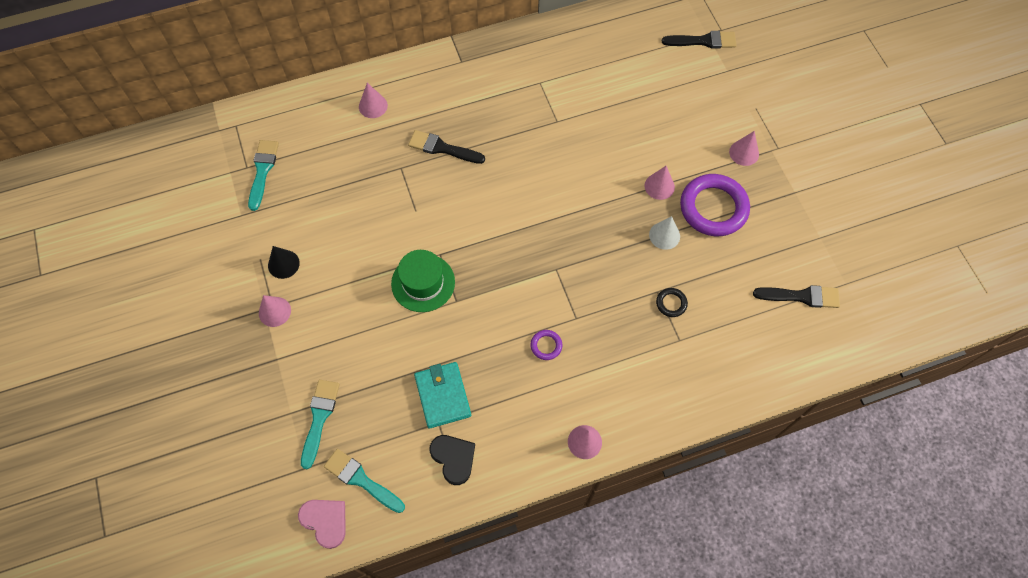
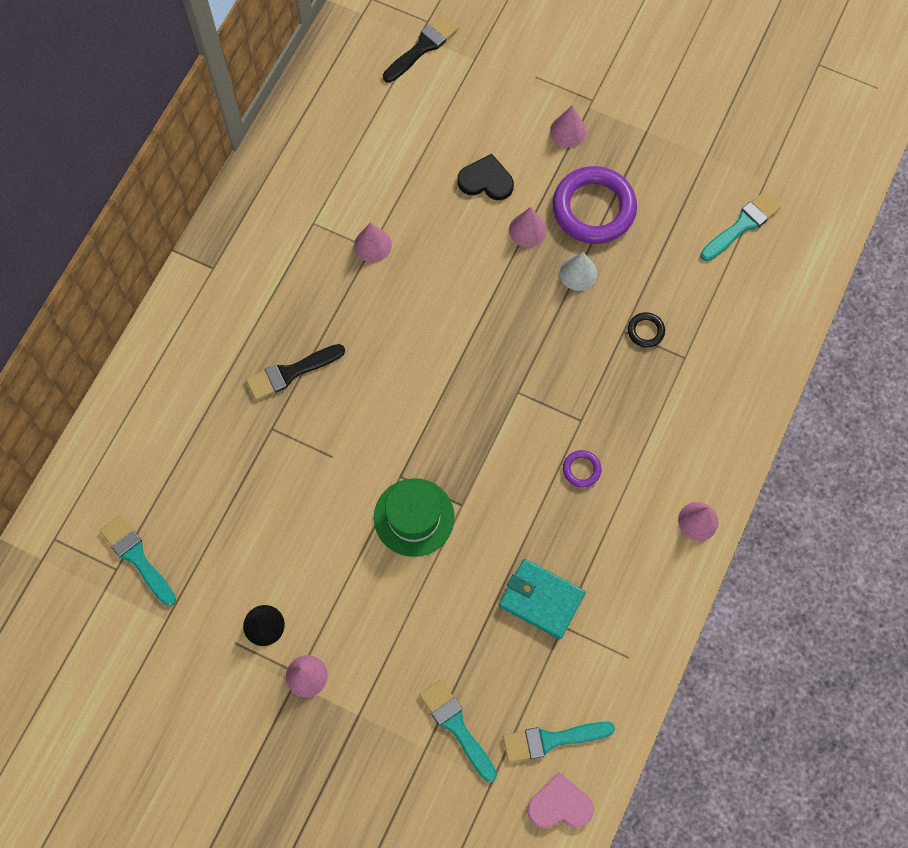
camera: 45 degrees left, 5 degrees up
(373, 106) = (174, 392): pink cone -> pink cone (373, 245)
(453, 458) = (608, 643): black heart -> black heart (486, 180)
(801, 296) = (742, 225): black brush -> turquoise brush

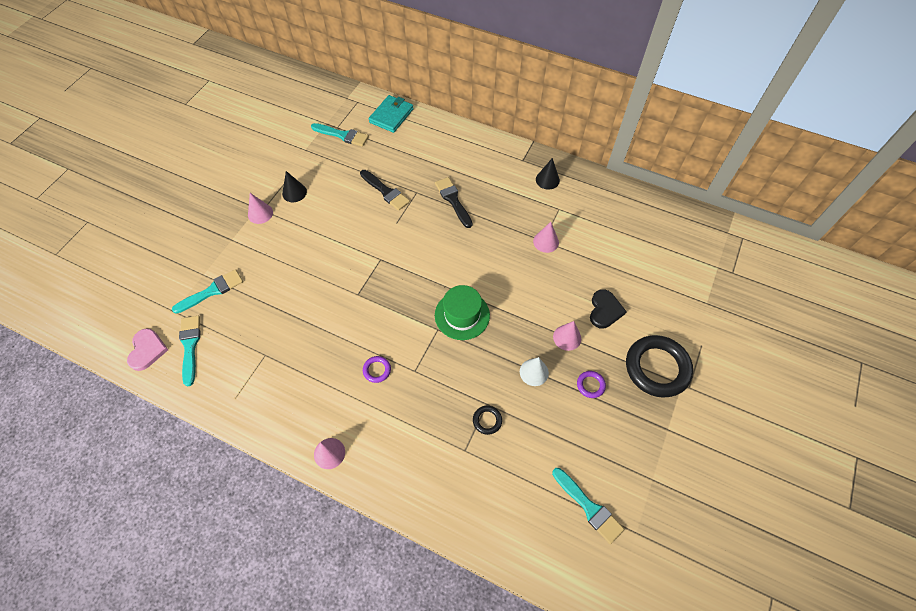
camera: 90 degrees right, 10 degrees down
(137, 557) = (342, 135): turquoise brush -> turquoise brush turned 60 degrees clockwise
(256, 235) = (547, 180): none -> black cone
(414, 517) = (352, 267): green hat -> green hat (462, 315)
(423, 47) = (709, 269): black brush -> black brush (386, 191)
(541, 600) = (285, 342): turquoise wallet -> turquoise wallet (391, 116)
(568, 131) = (657, 368): pink cone -> black ring
(594, 208) = (590, 385): purple ring -> purple ring, size x0.43

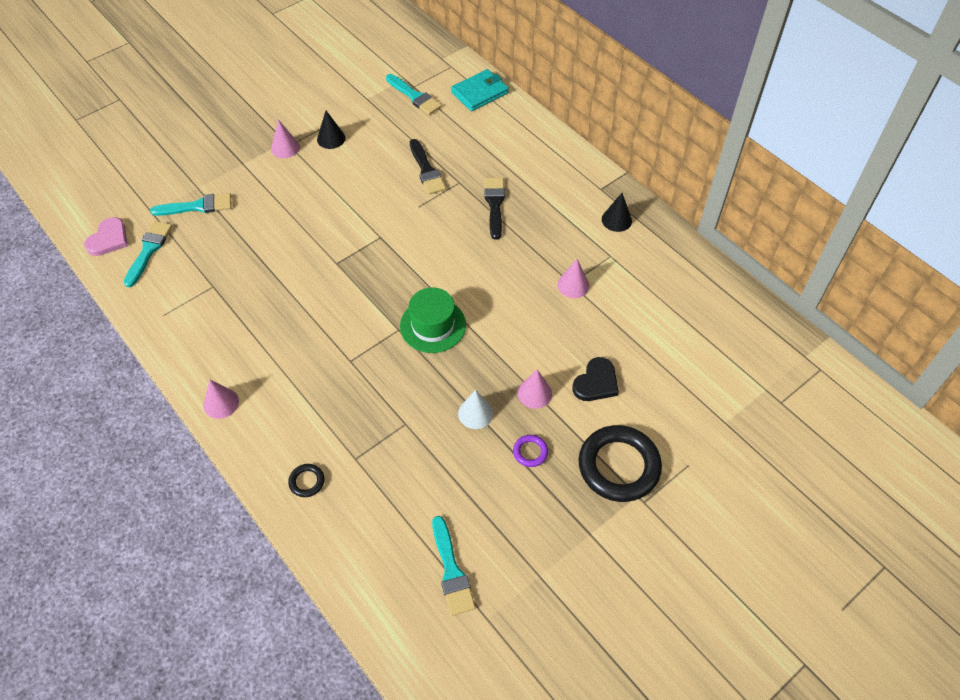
camera: 25 degrees right, 5 degrees down
(377, 370) = (312, 344): purple ring -> none
(487, 420) = (396, 440): black ring -> black ring (307, 481)

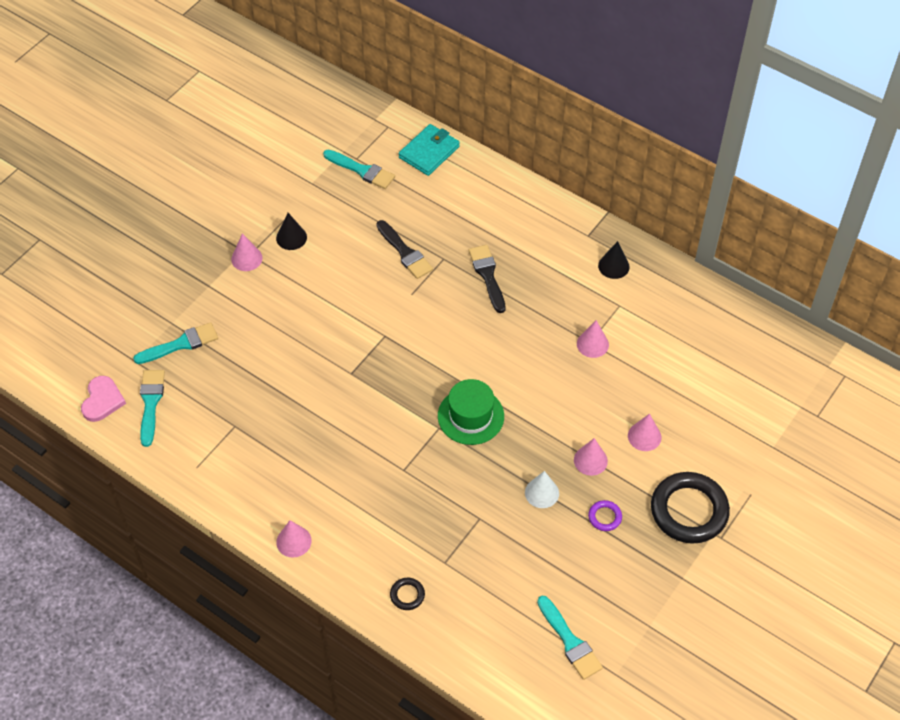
camera: 15 degrees left, 0 degrees up
(596, 382) = (644, 436): black heart -> pink cone

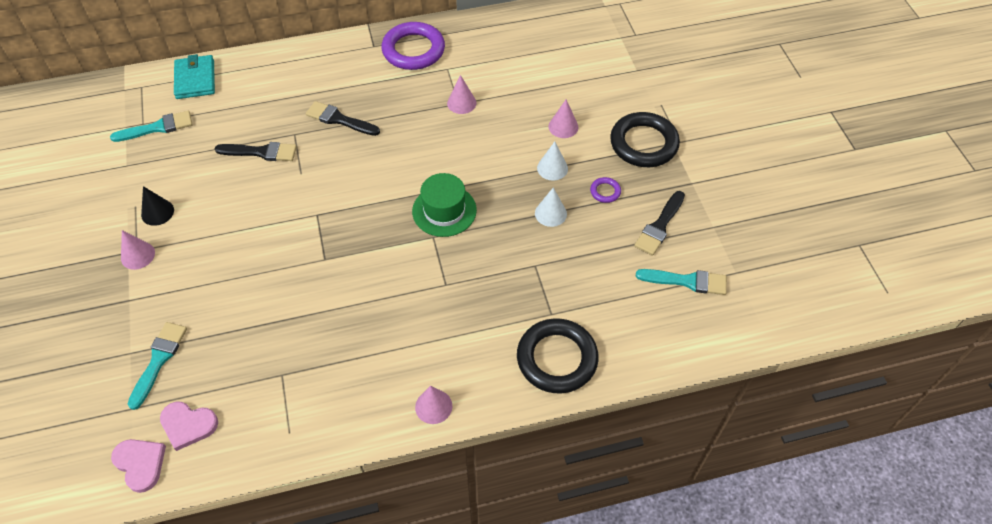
camera: 50 degrees left, 0 degrees up
(150, 403) = (188, 425): turquoise brush -> pink heart
(407, 595) = (557, 359): black ring -> black ring, size x2.32
(590, 460) = (552, 168): pink cone -> white cone
(608, 583) = (659, 226): none -> black brush
(613, 266) = (413, 50): black cone -> purple ring

